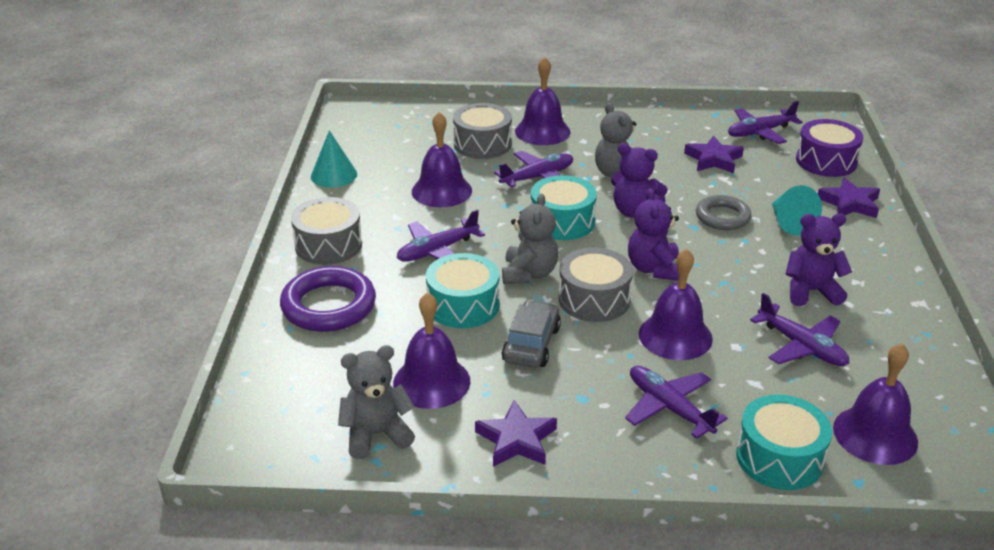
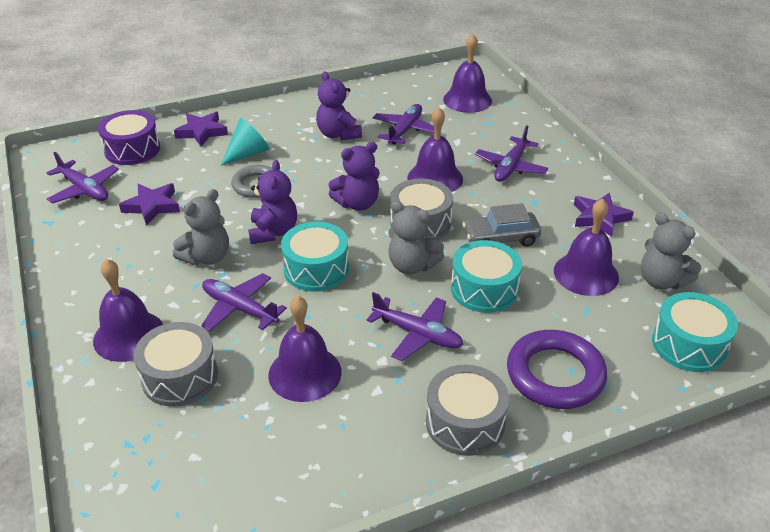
camera: 115 degrees left, 5 degrees up
(334, 175) = (320, 492): turquoise cone -> none
(529, 274) = (412, 265): grey teddy bear -> grey teddy bear turned 135 degrees counterclockwise
(779, 457) = (516, 125): turquoise drum -> turquoise drum (689, 345)

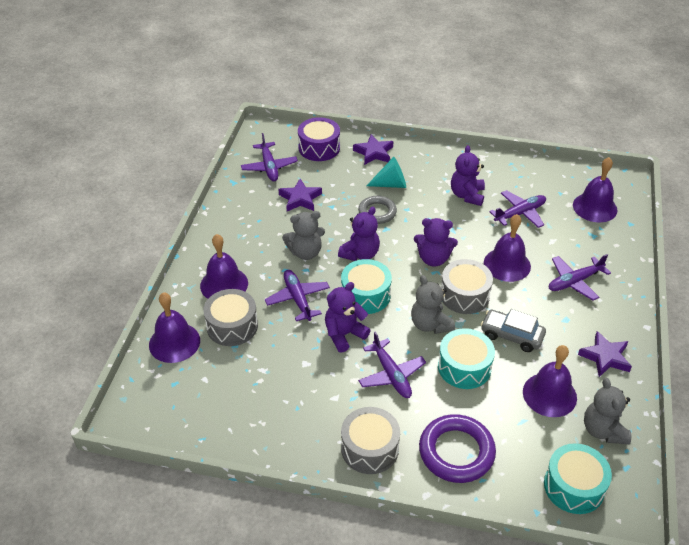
camera: 35 degrees right, 5 degrees up
(305, 373) = (302, 362): purple bell -> purple bell (174, 342)
(328, 319) = (344, 334): none -> purple teddy bear

